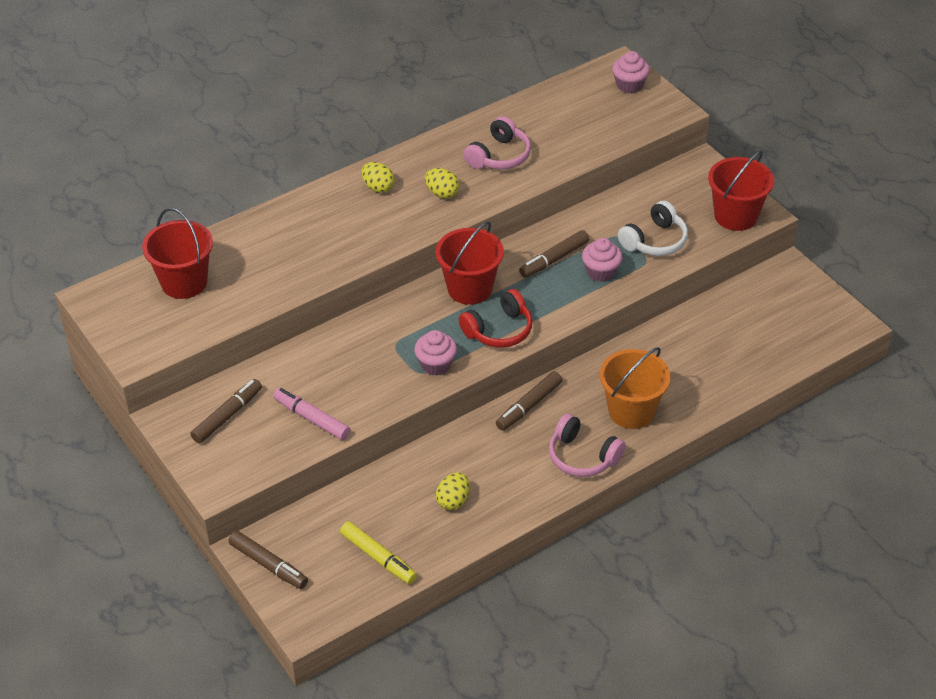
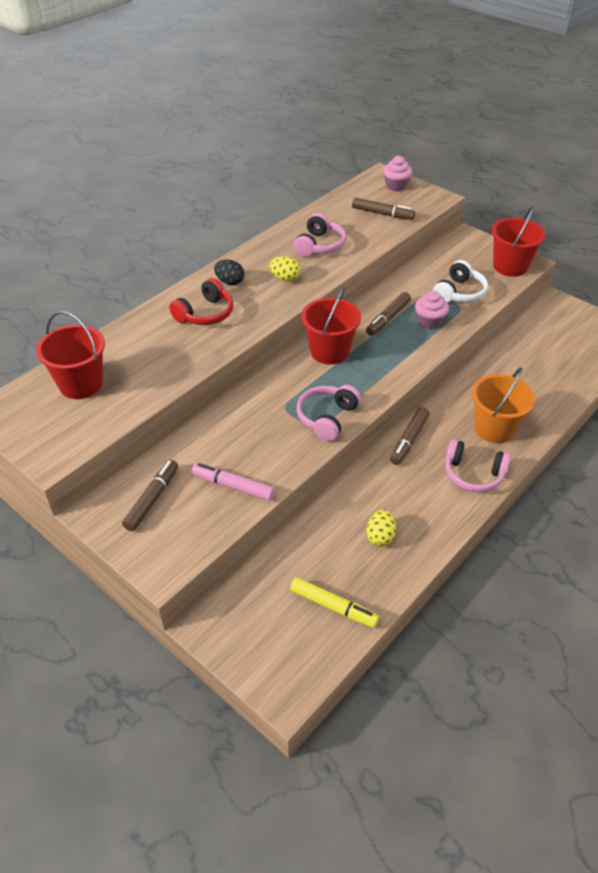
camera: 15 degrees left, 0 degrees up
(268, 565) = (230, 638): brown marker -> brown marker (382, 214)
(378, 187) = (230, 282): yellow egg -> black egg
(436, 364) = (327, 418): pink cupcake -> pink headphones
(499, 330) = (368, 380): red headphones -> red headphones (205, 314)

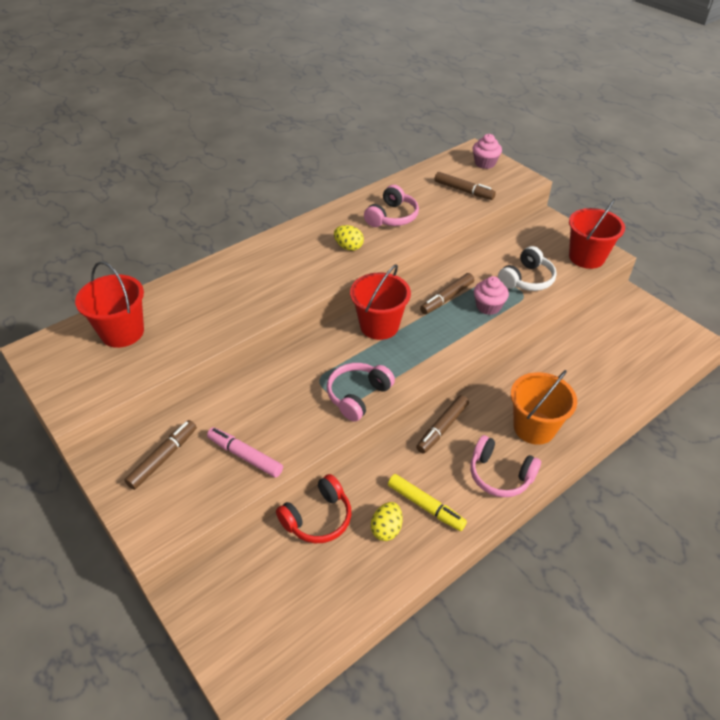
camera: 10 degrees right, 0 degrees up
(205, 314) = (261, 275): red headphones -> red headphones (318, 518)
(230, 282) = (294, 245): black egg -> none
(333, 606) = (319, 599): yellow marker -> yellow marker (425, 506)

